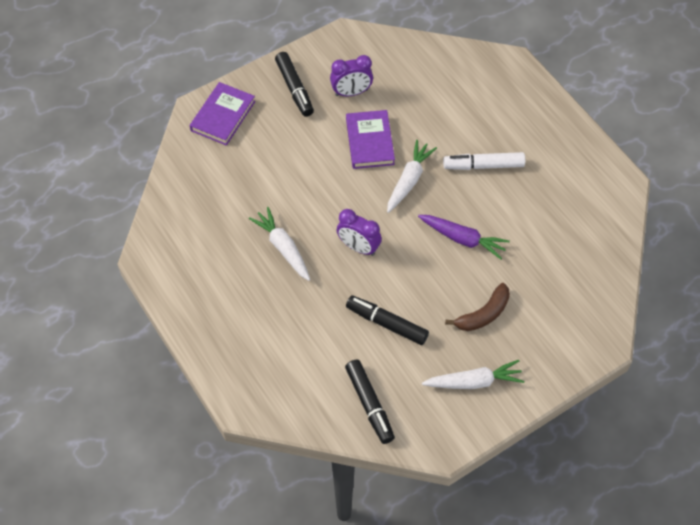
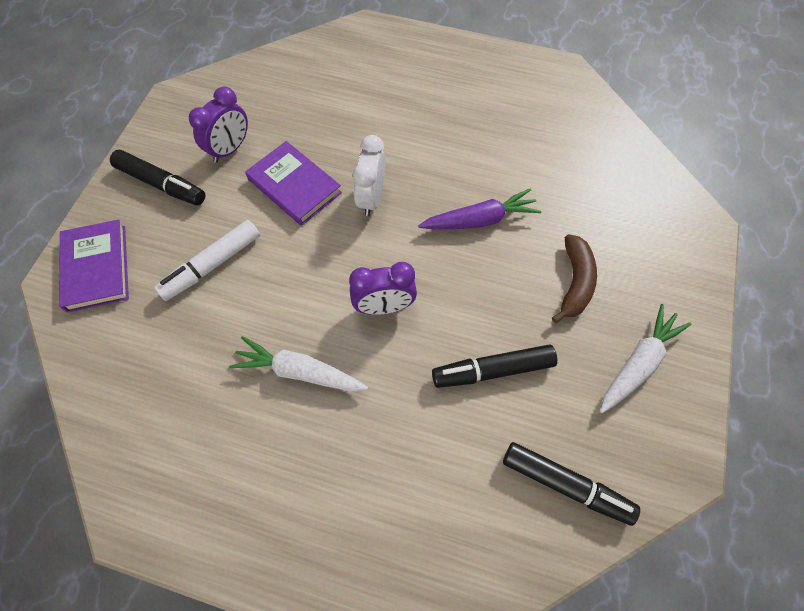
camera: 40 degrees left, 5 degrees up
(409, 180) = (371, 198): white carrot -> white clock
(483, 166) = (430, 135): white marker -> white marker (212, 265)

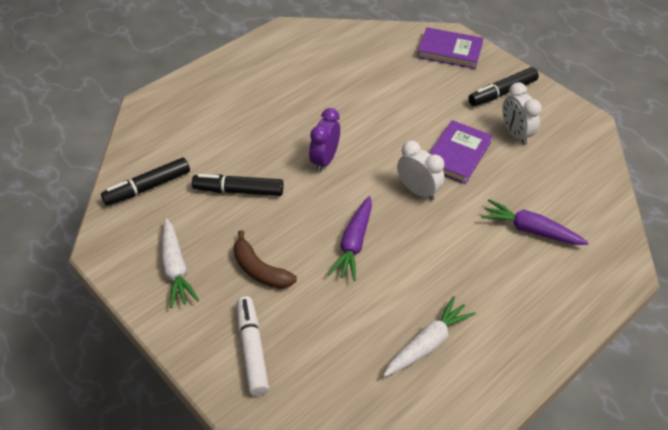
camera: 120 degrees right, 15 degrees down
(212, 265) = (416, 96): white marker -> white marker (252, 350)
(230, 149) = (515, 134): purple clock -> white clock
(294, 186) = (457, 155): purple book -> purple book turned 45 degrees counterclockwise
(299, 372) = (312, 108): white carrot -> white carrot (427, 343)
(362, 96) = (530, 230): none -> purple carrot
(493, 370) = (239, 191): black marker -> black marker turned 105 degrees counterclockwise

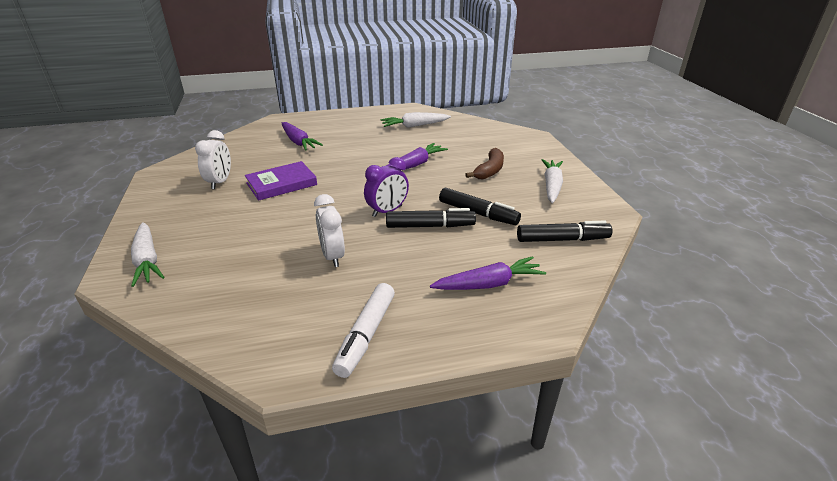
camera: 150 degrees left, 15 degrees down
(195, 120) = (488, 284): none -> purple carrot
(252, 350) = (515, 145): white marker -> white marker (366, 335)
(260, 270) = (489, 170): brown banana -> brown banana turned 45 degrees clockwise
(418, 191) = (339, 175): white clock -> white clock (332, 256)
(449, 51) = (147, 260): purple book -> white carrot
(502, 93) = (175, 209): black marker -> black marker (430, 226)

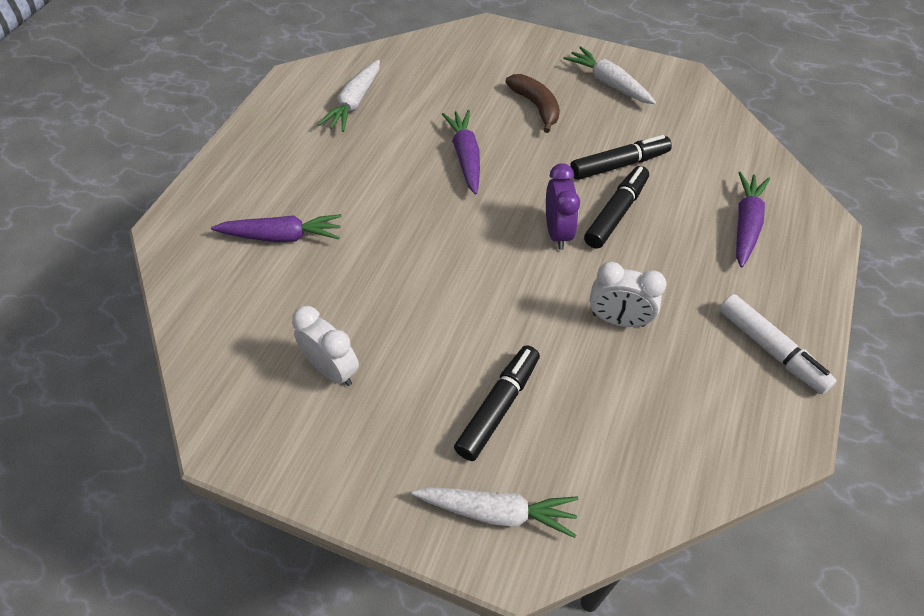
camera: 55 degrees left, 20 degrees up
(281, 184) = (401, 302): purple book -> none
(562, 239) = (708, 136): black marker -> black marker (498, 407)

